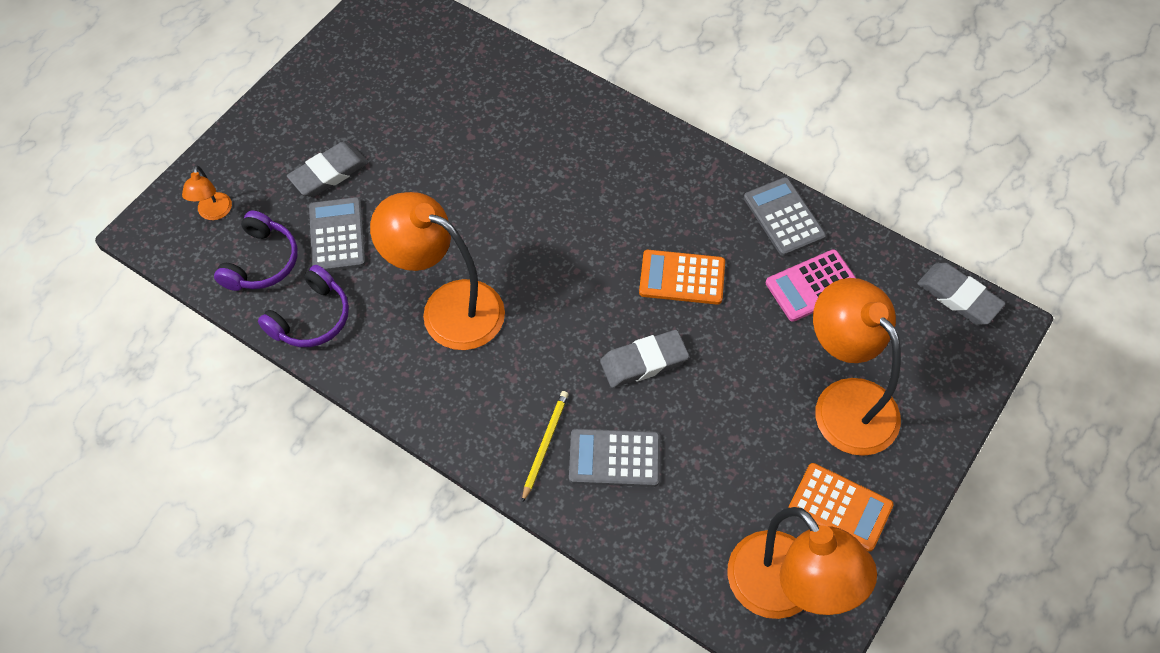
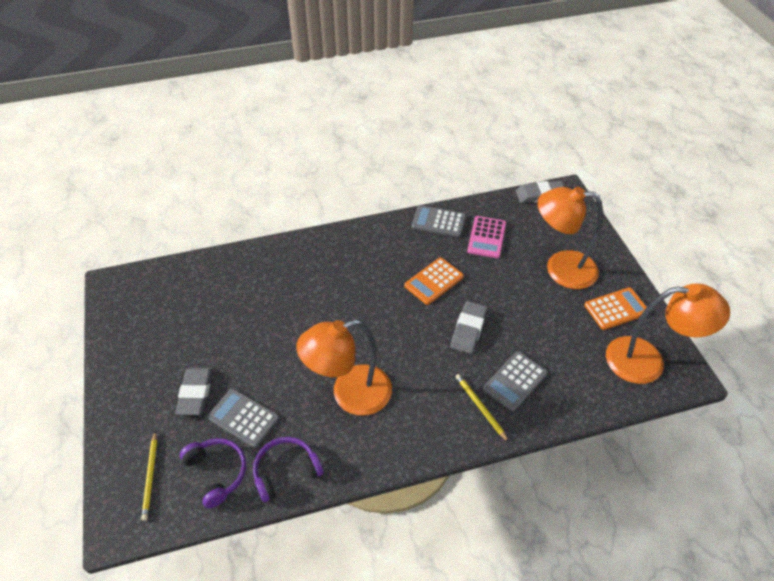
camera: 50 degrees left, 10 degrees down
(214, 213) = (150, 477): orange lamp -> yellow pencil
(311, 318) = (286, 471): purple headphones -> purple headphones turned 105 degrees counterclockwise

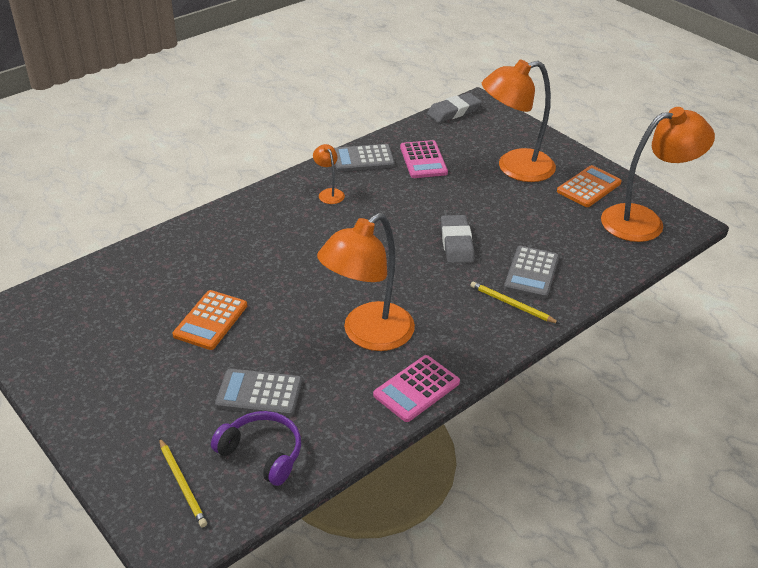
camera: 25 degrees left, 10 degrees down
(195, 393) = (184, 388): grey eraser -> none
(286, 471) = (342, 425): purple headphones -> none
(359, 460) = (416, 389): none -> pink calculator
(393, 248) = (329, 193): none -> orange lamp
(434, 281) = (392, 211): orange calculator -> orange calculator (210, 320)

